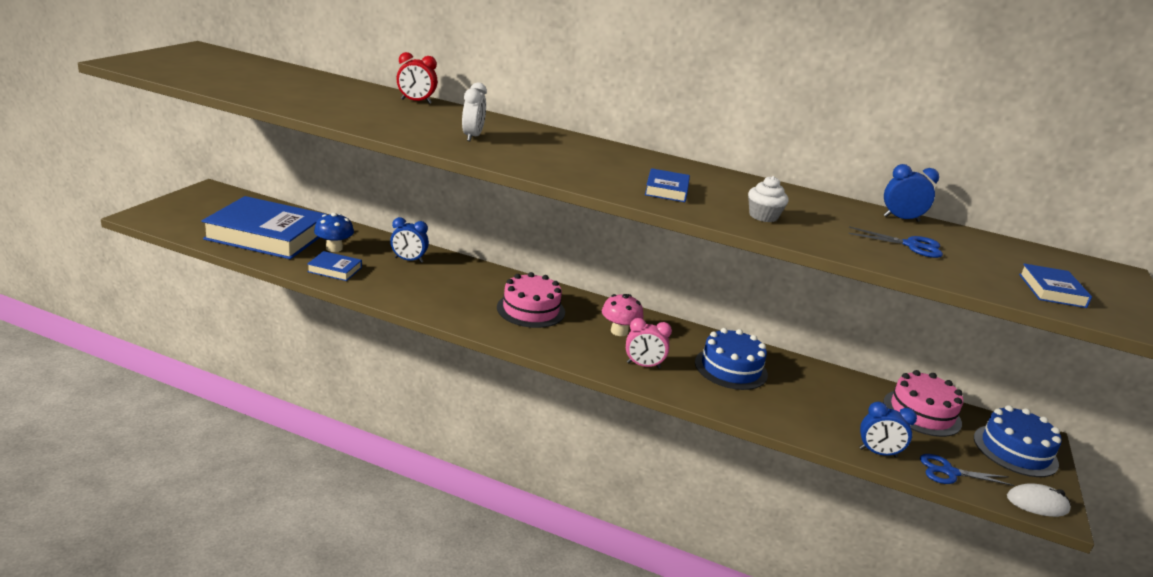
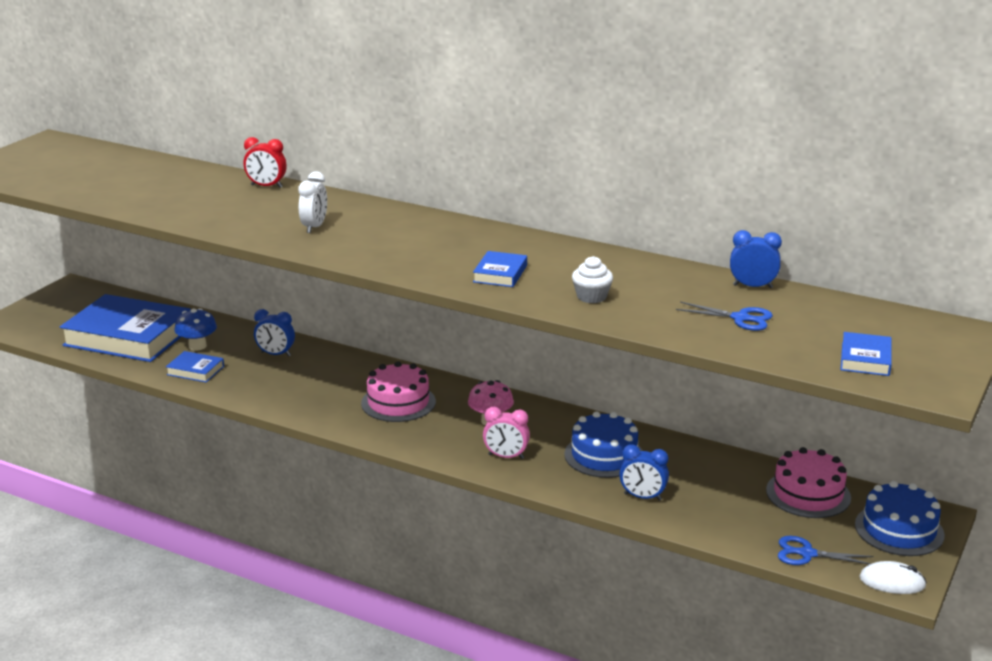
camera: 10 degrees right, 0 degrees up
(878, 453) = (734, 537): blue clock -> blue clock (642, 497)

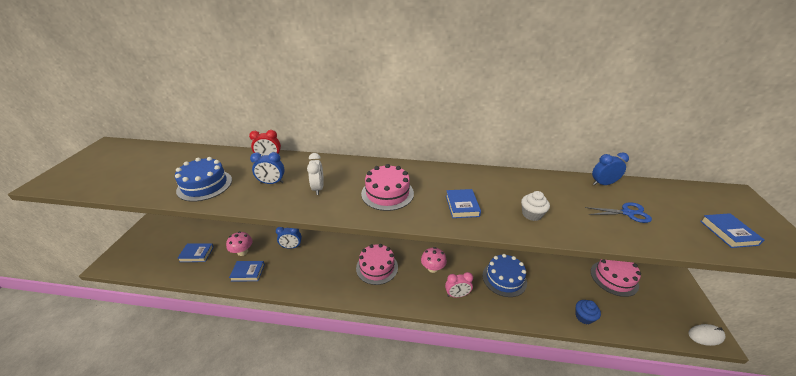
camera: 20 degrees left, 10 degrees up
(128, 336) = (197, 254): blue book -> blue book, size x0.43
(197, 346) = (242, 252): blue mushroom -> pink mushroom
(406, 246) = (387, 193): none -> pink cake
(642, 497) = (545, 306): blue clock -> blue clock (272, 183)
(698, 520) = (584, 317): none -> blue cupcake
(806, 554) = (652, 326): blue scissors -> none
(899, 530) = (672, 292): blue cake -> blue cake (204, 185)

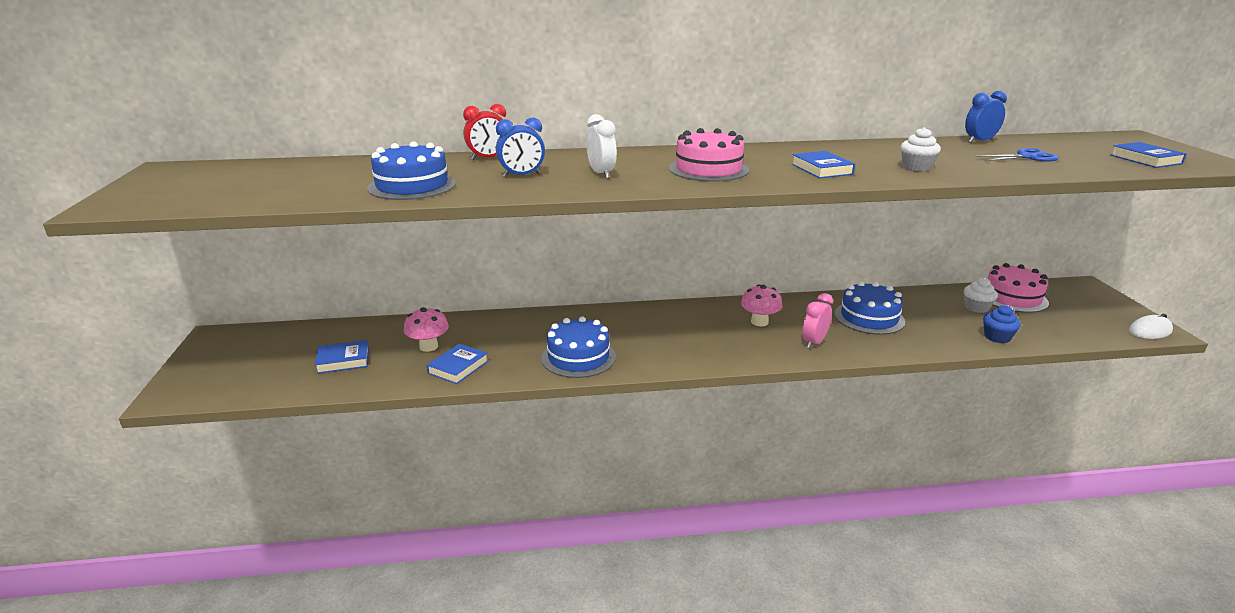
camera: 15 degrees left, 10 degrees down
(248, 272) = (458, 367): blue book -> blue book turned 45 degrees counterclockwise
(291, 247) = (513, 330): blue clock -> none
(314, 278) = (578, 357): none -> blue cake
(377, 267) = (673, 332): pink cake -> none
(457, 295) = (814, 342): pink clock -> pink clock turned 150 degrees clockwise
(583, 283) = (976, 307): none -> white cupcake

